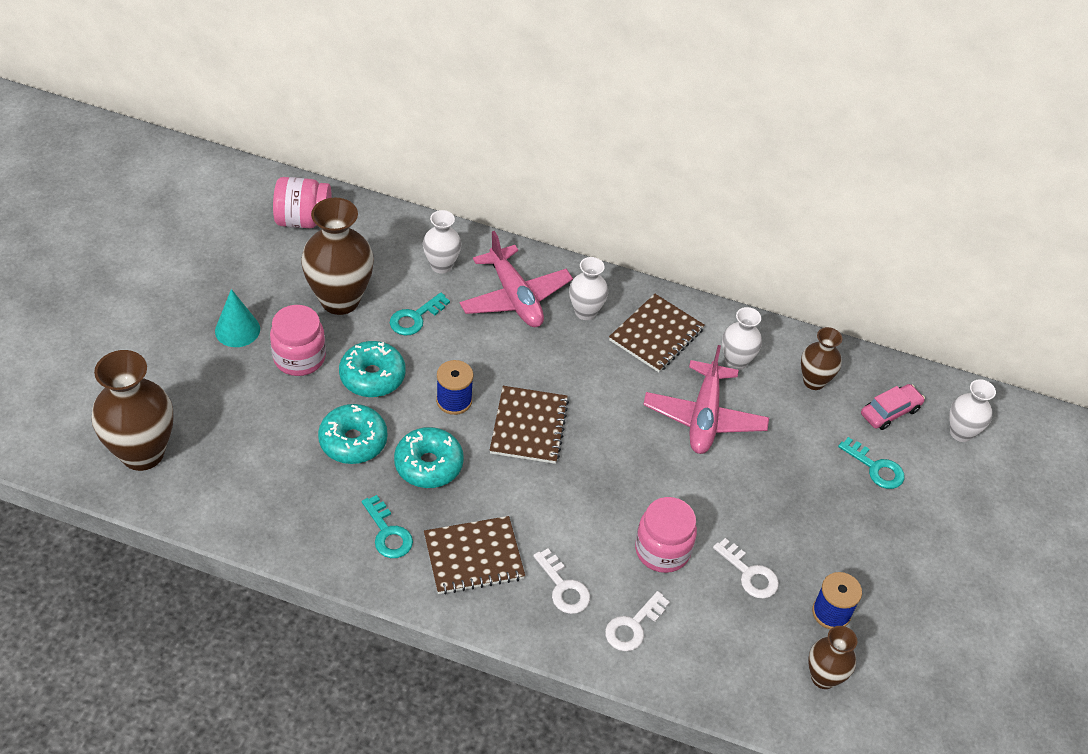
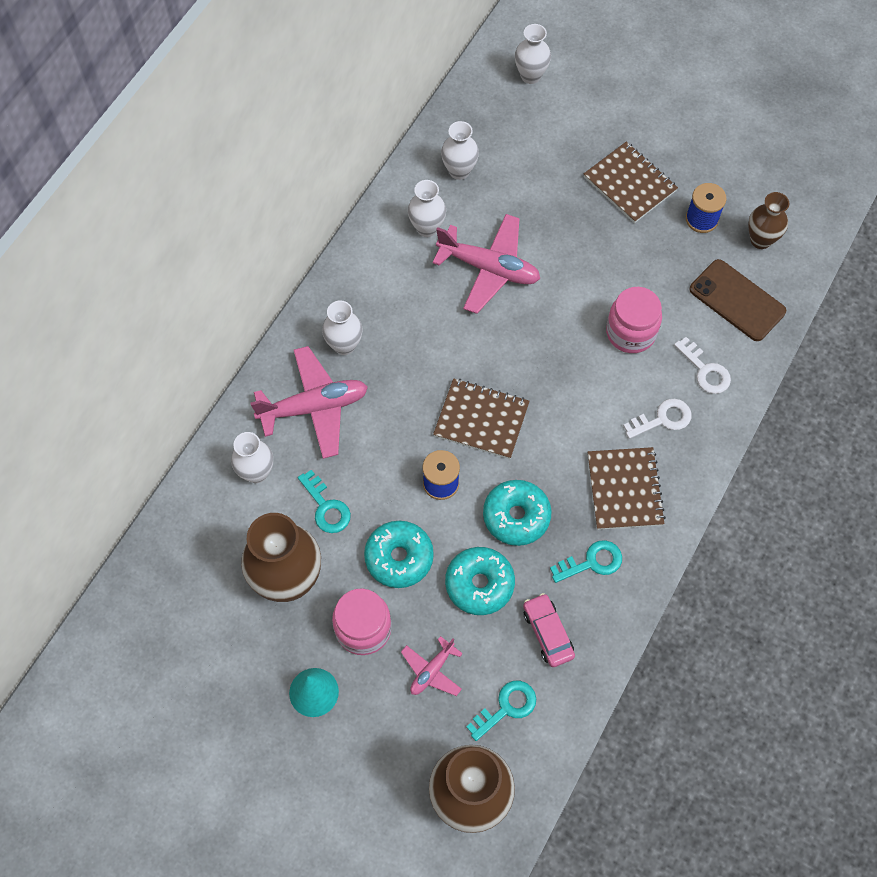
camera: 75 degrees left, 15 degrees up
(263, 412) = (432, 671): none -> pink plane
(303, 220) = (160, 610): pink jar -> none
(656, 335) = (384, 288): brown notebook -> brown notebook (629, 184)
(733, 655) = (737, 300): none -> brown phone
(749, 574) = (660, 270): white key -> none
(814, 381) = (459, 171): brown vase -> white vase
(876, 468) = (560, 148): turquoise key -> turquoise key (506, 707)
(890, 412) = (501, 121): pink car -> pink car (548, 633)

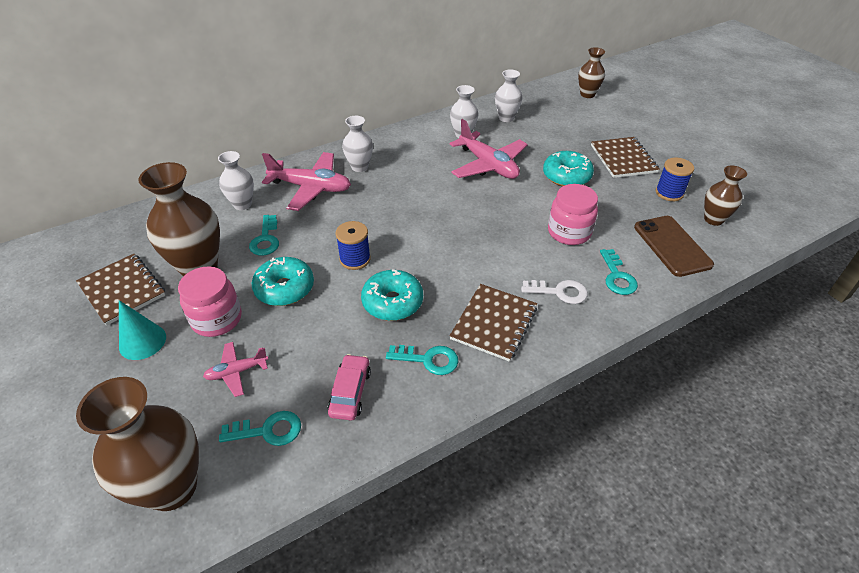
camera: 30 degrees right, 20 degrees down
(479, 584) = (326, 332): turquoise donut -> turquoise donut (566, 176)
(481, 420) = (416, 237): brown notebook -> brown notebook (122, 290)
(530, 76) = (587, 94): white vase -> brown vase
(705, 370) = (617, 276): white key -> turquoise key

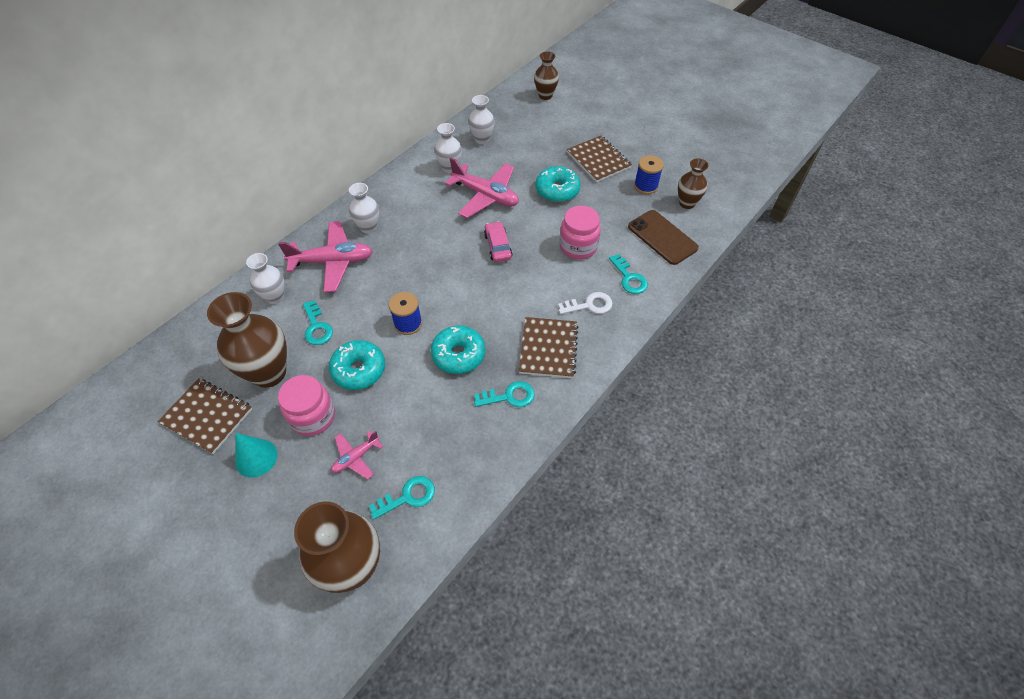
camera: 20 degrees left, 10 degrees up
(350, 392) = (459, 443): pink car -> pink car (498, 246)

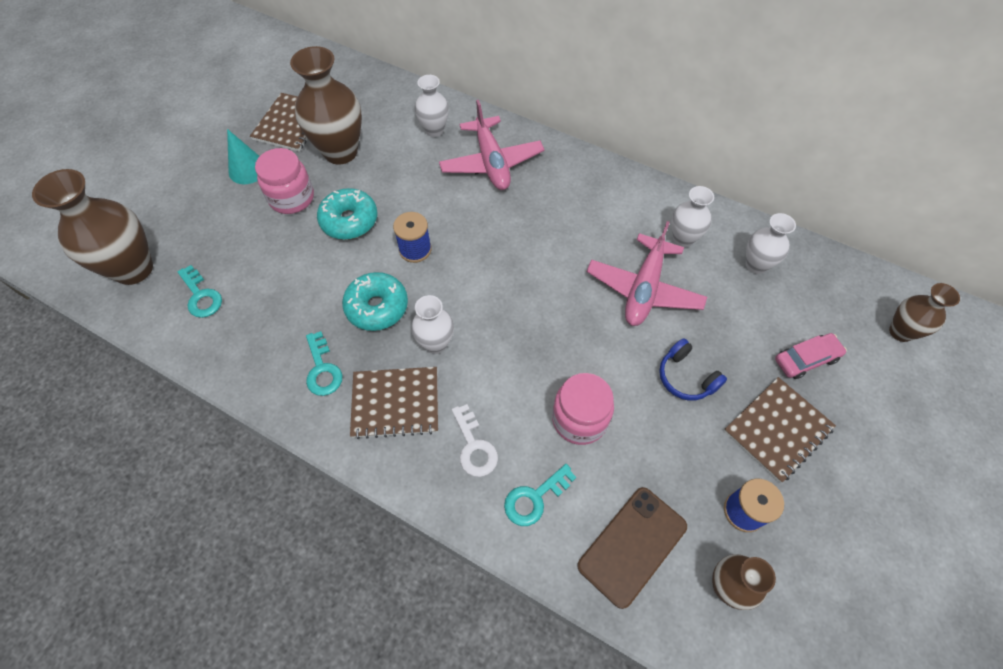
camera: 80 degrees right, 5 degrees up
(317, 327) = (400, 173): turquoise key -> none
(356, 457) = (246, 243): pink plane -> none
(368, 227) = (551, 181): white vase -> white vase (436, 343)
(498, 246) = (555, 319): pink car -> pink car (806, 359)
(557, 190) = (686, 377): turquoise donut -> blue headphones

